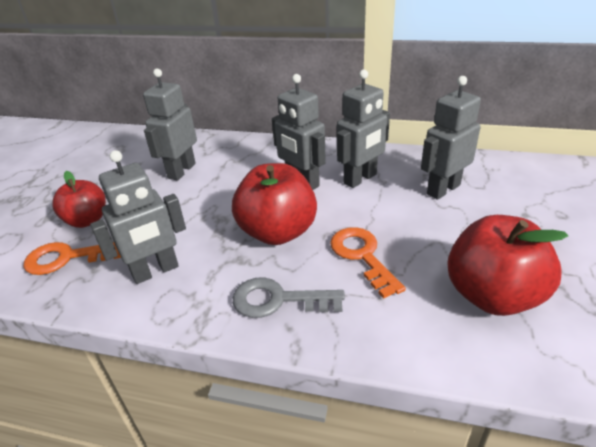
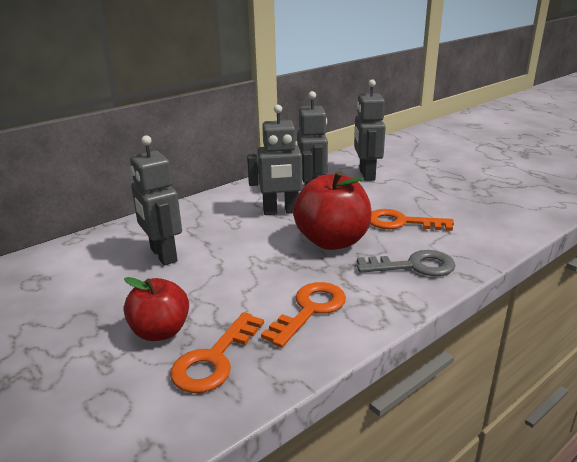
camera: 55 degrees left, 10 degrees down
(155, 271) = (309, 310): grey robot -> orange key
(279, 300) = (413, 266): grey key -> grey key turned 135 degrees counterclockwise
(492, 295) = (481, 202): red apple -> none

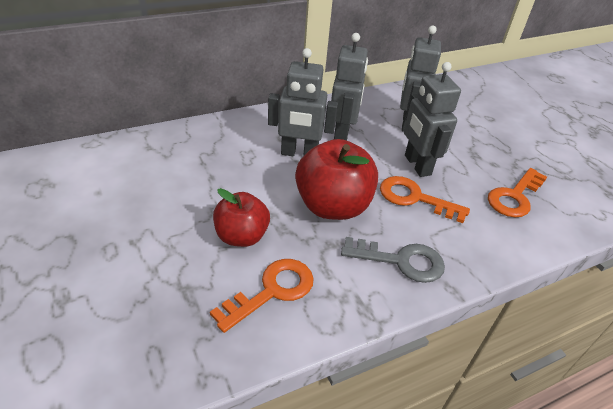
camera: 10 degrees right, 15 degrees up
(160, 331) = (123, 279): red apple -> red apple (241, 236)
(163, 255) = (164, 183): grey robot -> grey robot (417, 165)
(215, 359) = (157, 328): orange key -> orange key (515, 196)

